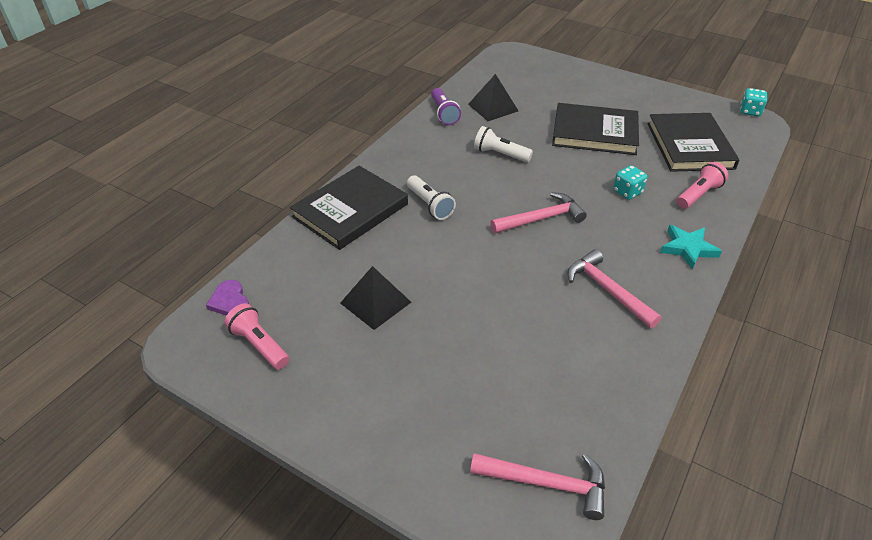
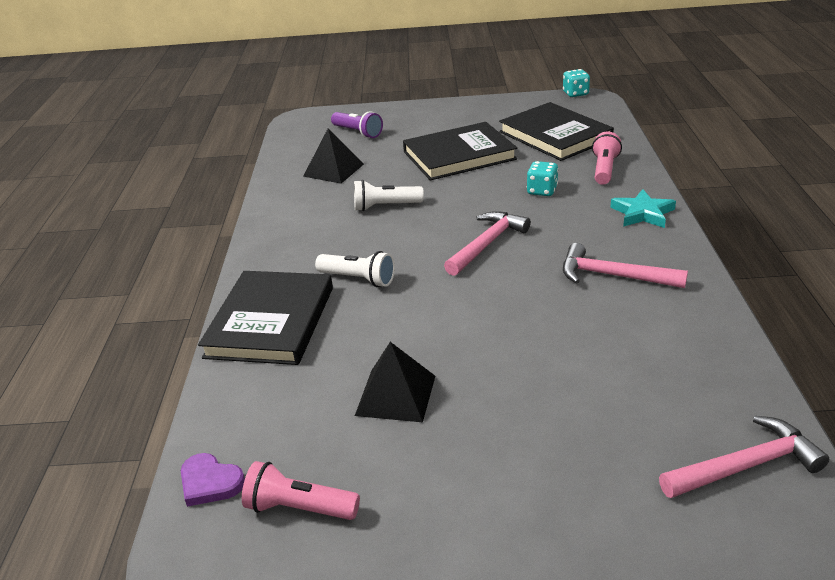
camera: 30 degrees left, 10 degrees down
(444, 114) = (285, 193): purple flashlight -> purple flashlight (358, 133)

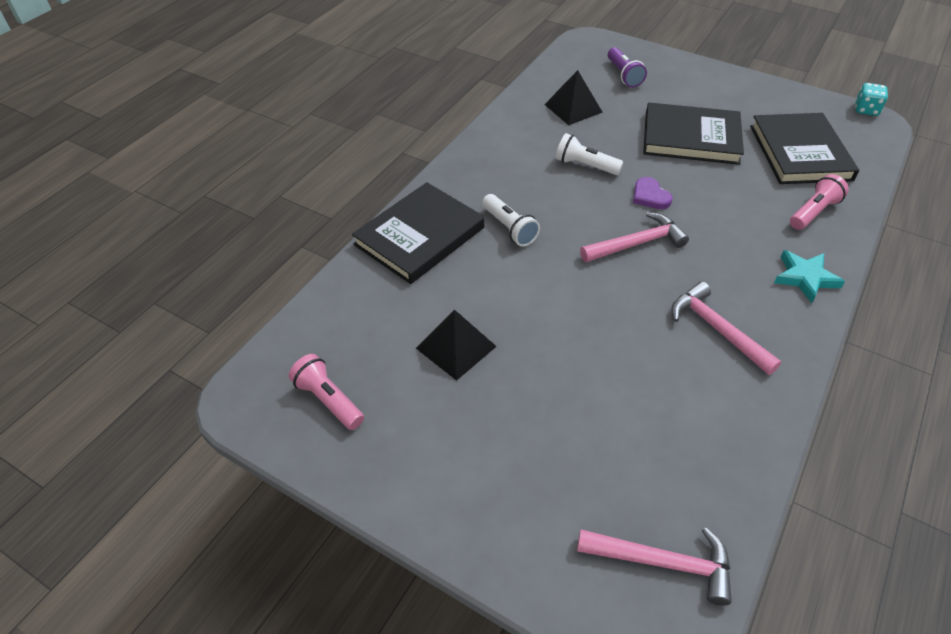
camera: 30 degrees right, 15 degrees up
(210, 482) = (291, 348): purple heart -> purple heart (650, 196)
(542, 191) = (732, 210): turquoise dice -> none

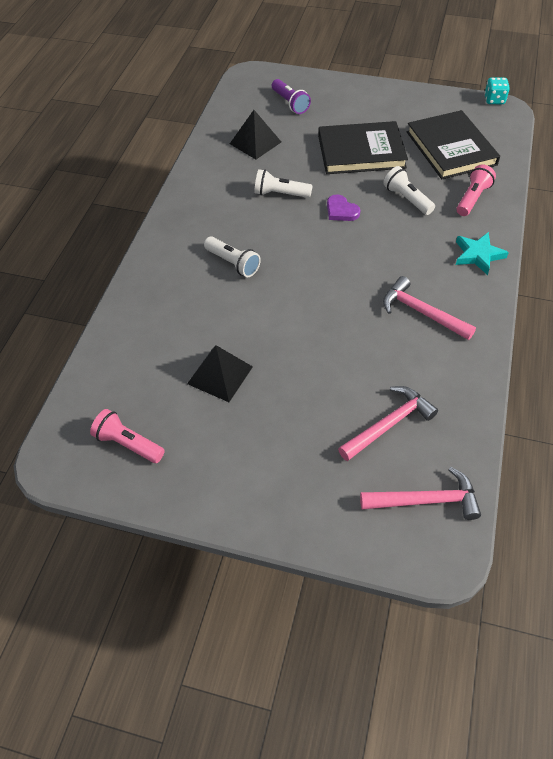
camera: 15 degrees left, 5 degrees up
(420, 236) = (158, 286): black book -> none
(637, 243) = (341, 254): pink hammer -> pink hammer (389, 424)
(732, 198) = (407, 199): none -> white flashlight

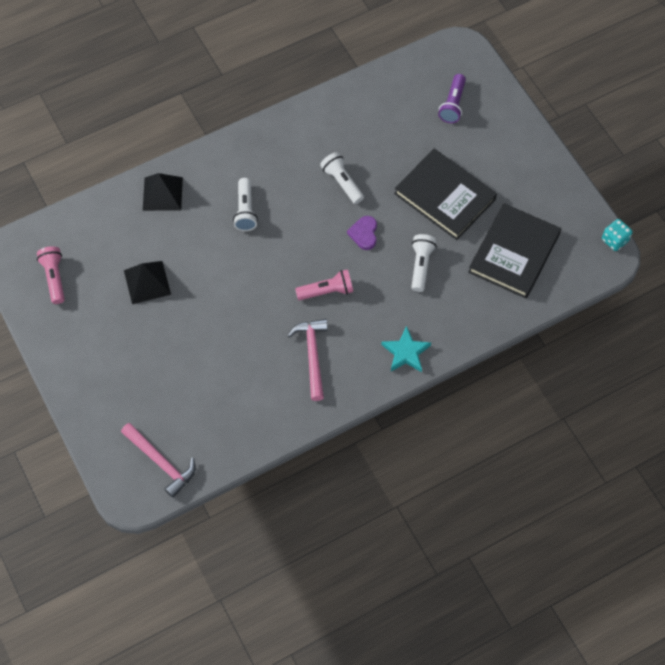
camera: 45 degrees right, 10 degrees up
(255, 143) = (381, 121): black pyramid -> black pyramid (162, 193)
(389, 424) = (198, 403): pink hammer -> none
(472, 198) = (467, 308): pink flashlight -> pink flashlight (327, 291)

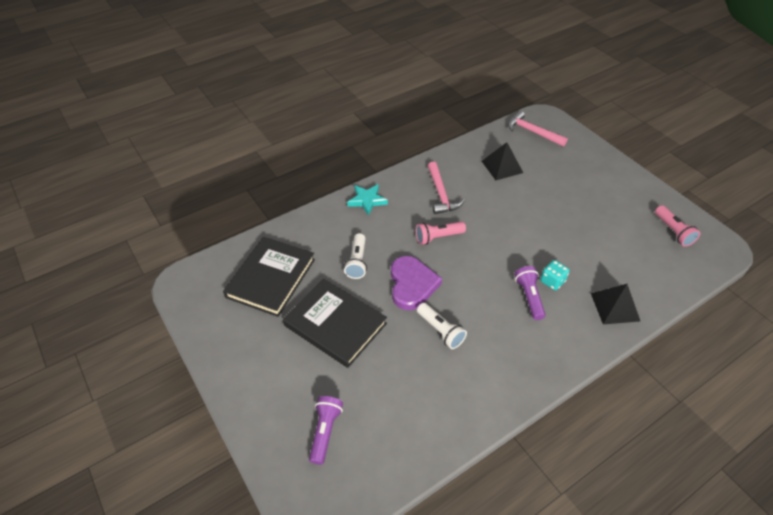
camera: 175 degrees right, 15 degrees down
(147, 282) = (593, 233): black pyramid -> black pyramid (502, 166)
(245, 210) = (529, 297): white flashlight -> purple flashlight
(364, 234) = (412, 284): purple heart -> purple heart, size x1.79
(614, 240) = (172, 295): turquoise dice -> turquoise dice (552, 281)

